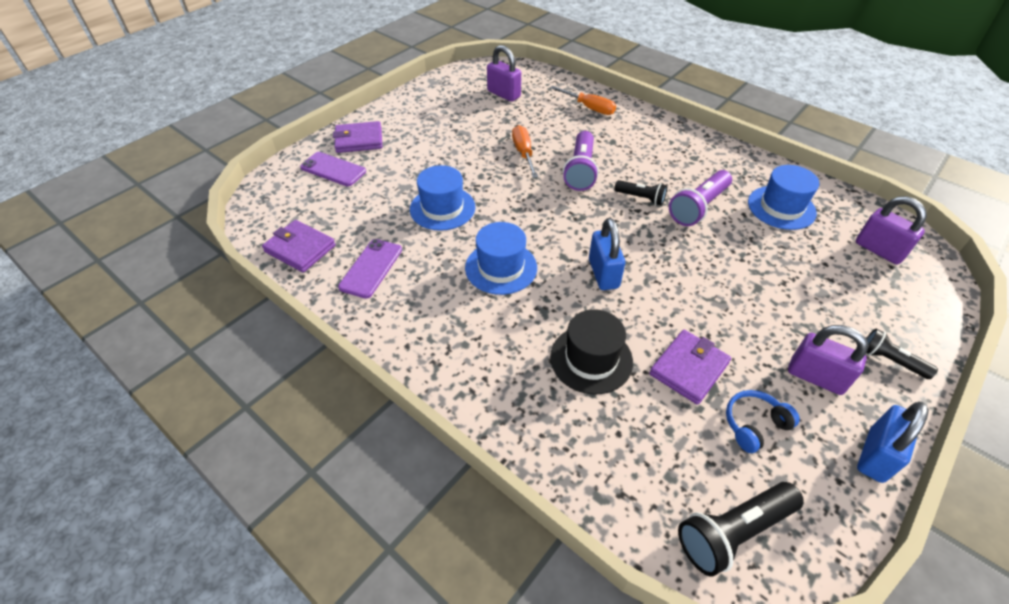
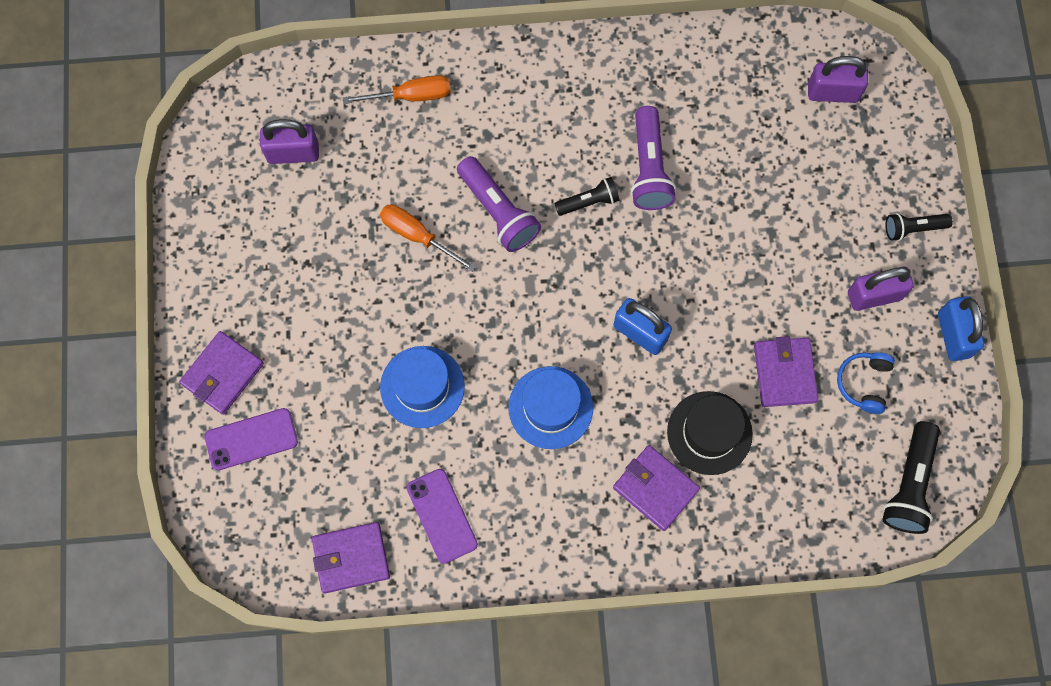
camera: 45 degrees left, 25 degrees up
(515, 359) = (655, 488): none -> purple wallet
(781, 207) = (719, 102): blue hat -> none

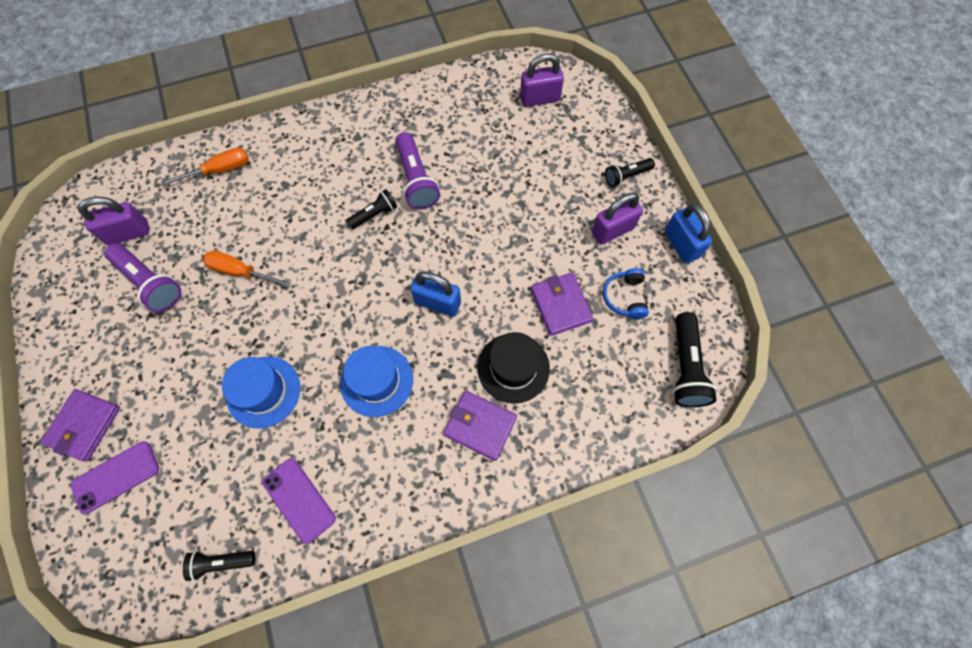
camera: 15 degrees left, 5 degrees down
(351, 558) = (221, 562): purple wallet -> black flashlight
(498, 211) = (304, 238): purple flashlight -> purple flashlight (150, 283)

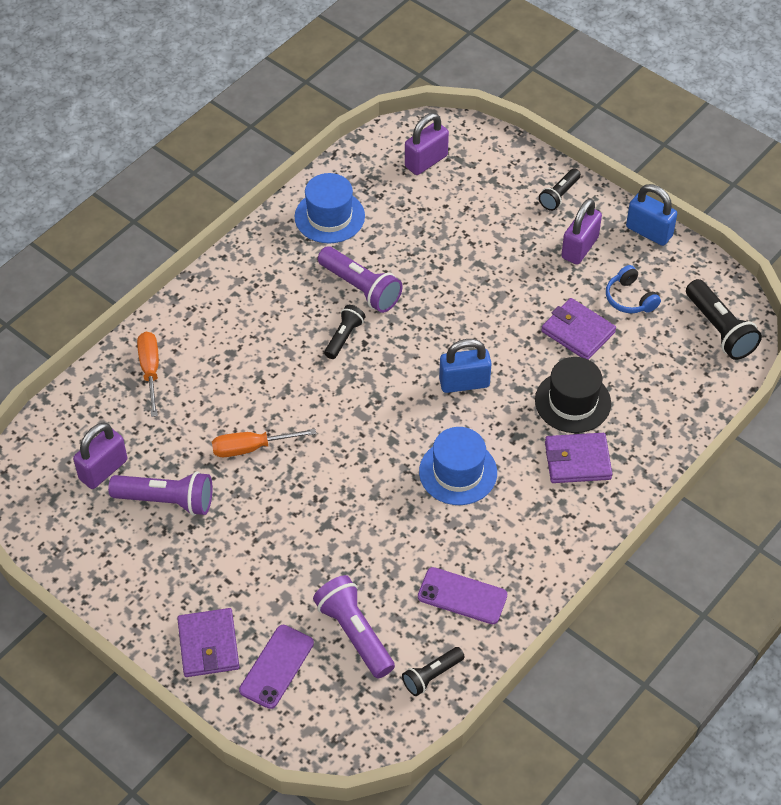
camera: 30 degrees left, 15 degrees down
(193, 483) = (354, 633): none -> purple flashlight
(219, 170) = (150, 370): orange screwdriver -> orange screwdriver turned 45 degrees counterclockwise
(263, 391) = (359, 532): blue hat -> blue hat (329, 216)

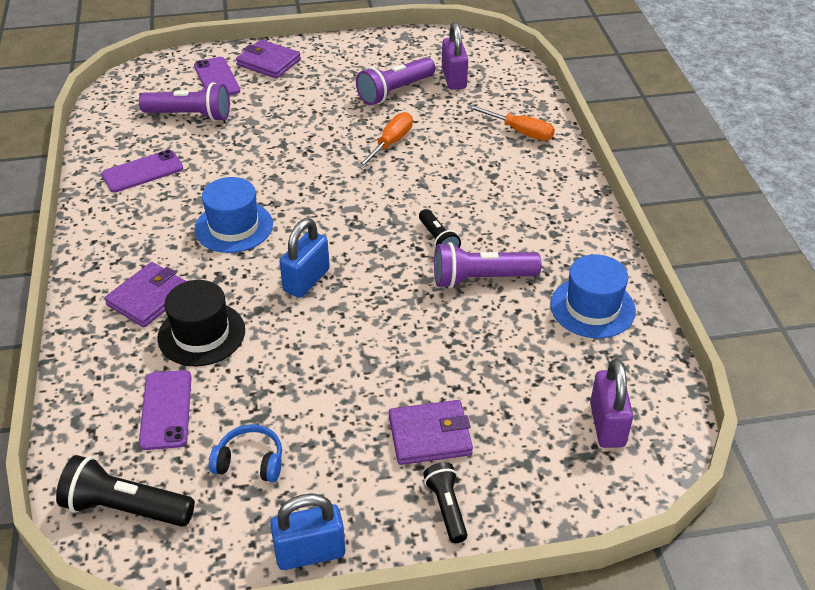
camera: 130 degrees right, 10 degrees down
(432, 676) = (115, 129): black flashlight -> none
(578, 332) = (263, 391): purple wallet -> purple wallet (430, 435)
(579, 248) = (357, 470): purple padlock -> none
(645, 368) = (166, 410): none -> purple phone

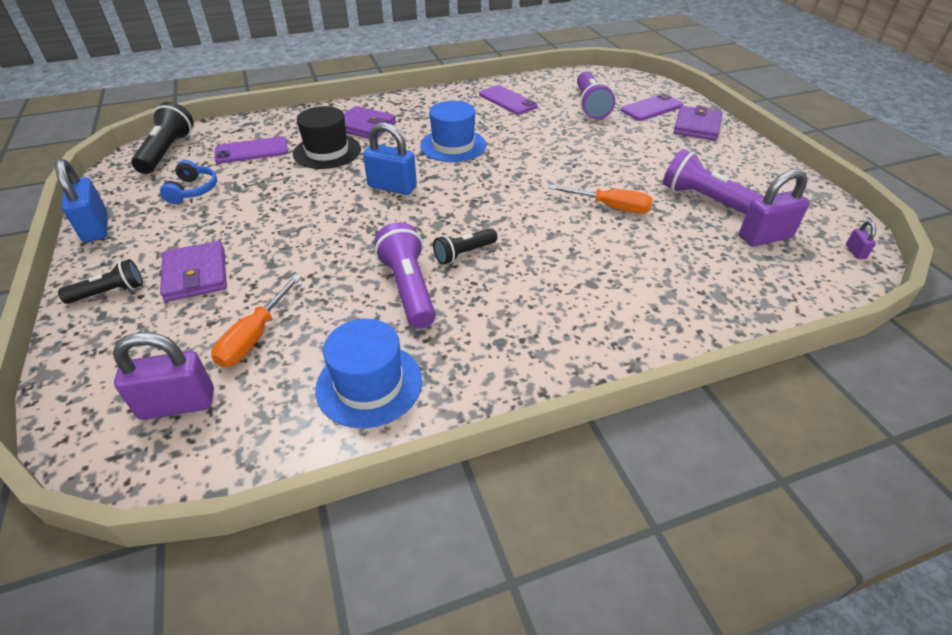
camera: 80 degrees right, 0 degrees up
(481, 47) = (855, 252): none -> purple padlock
(520, 132) = (692, 299): orange screwdriver -> orange screwdriver (254, 337)

